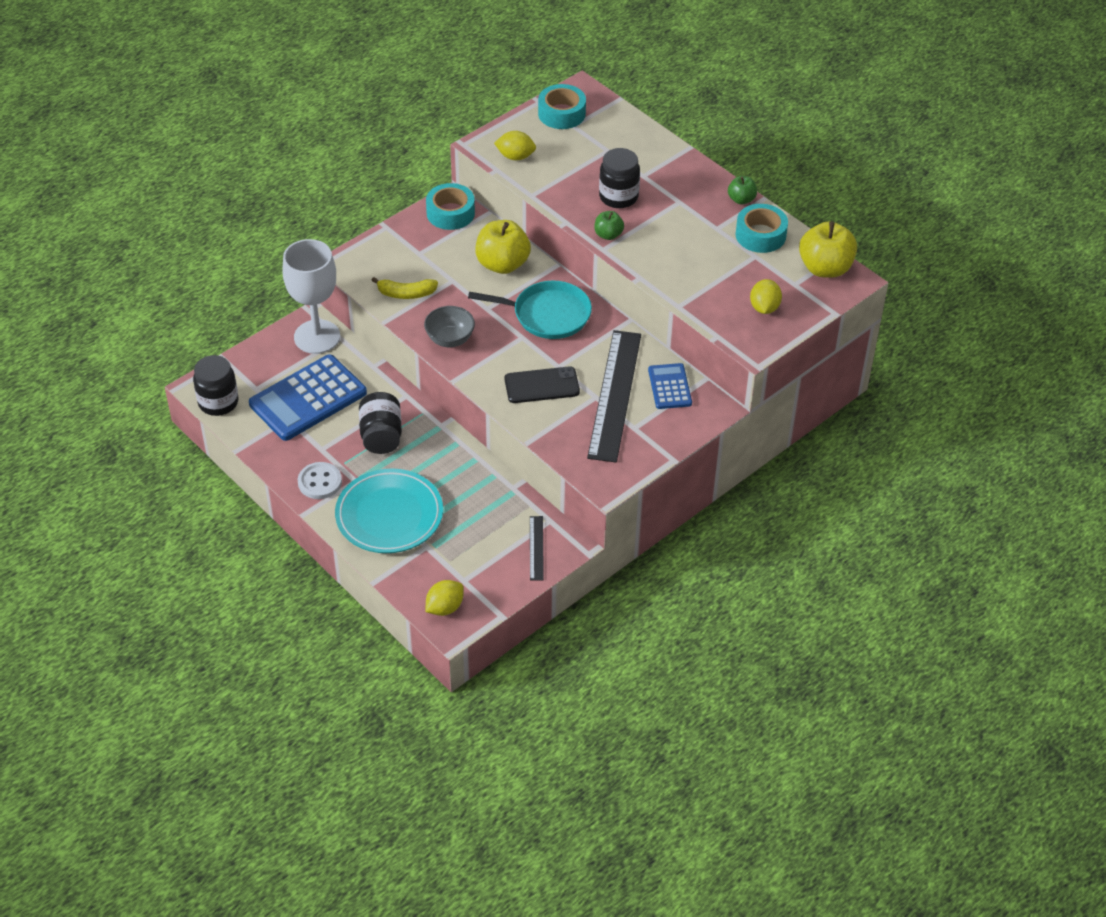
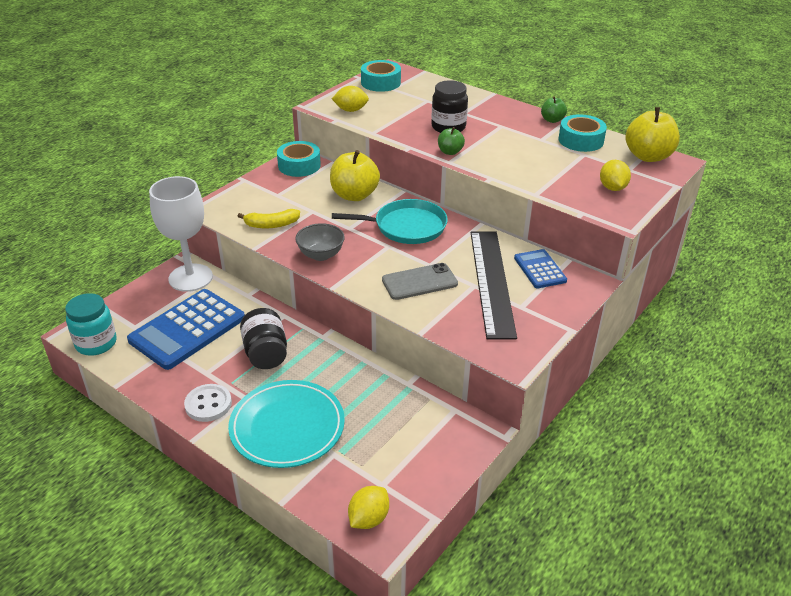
camera: 10 degrees left, 10 degrees down
(218, 402) = (96, 343): black jar -> turquoise jar
(536, 548) = (449, 439): black ruler -> none
(542, 385) = (419, 282): black phone -> grey phone

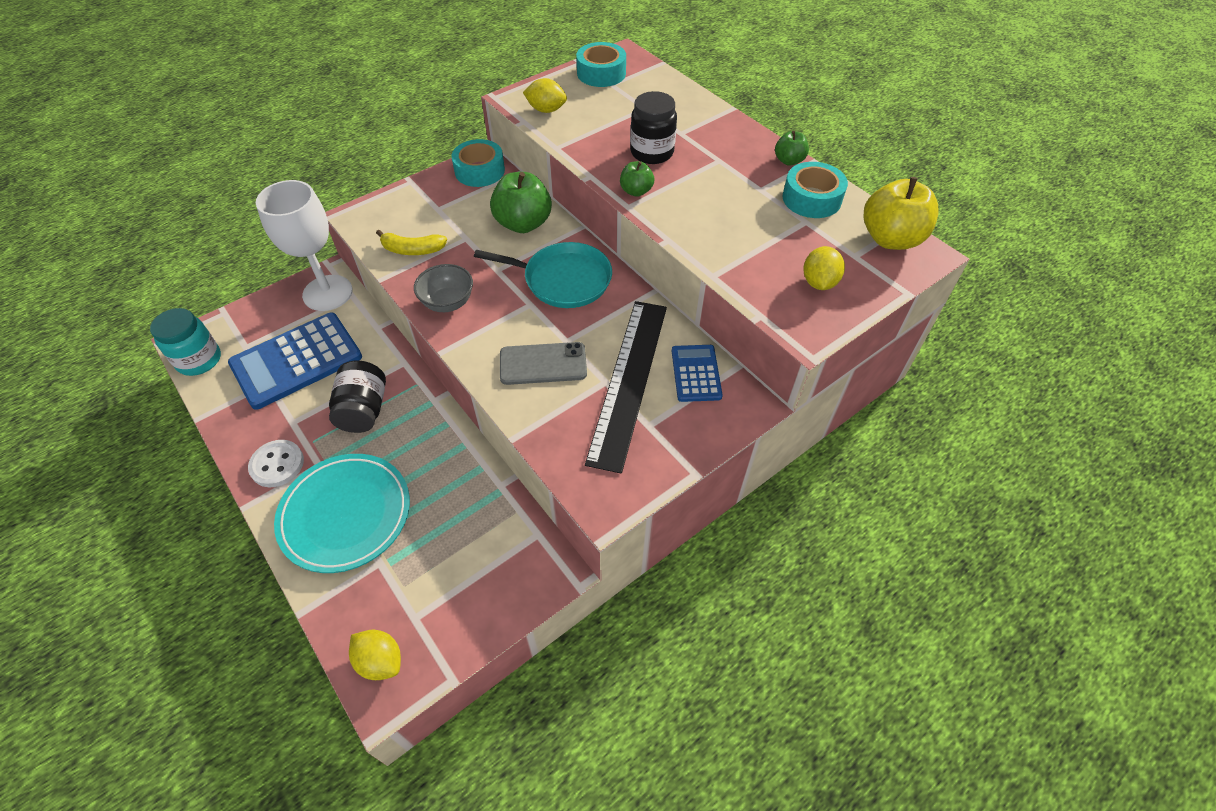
camera: 15 degrees right, 15 degrees up
(354, 195) = (523, 223): yellow apple -> green apple
(368, 518) = (380, 661): yellow lemon -> yellow lemon turned 75 degrees clockwise

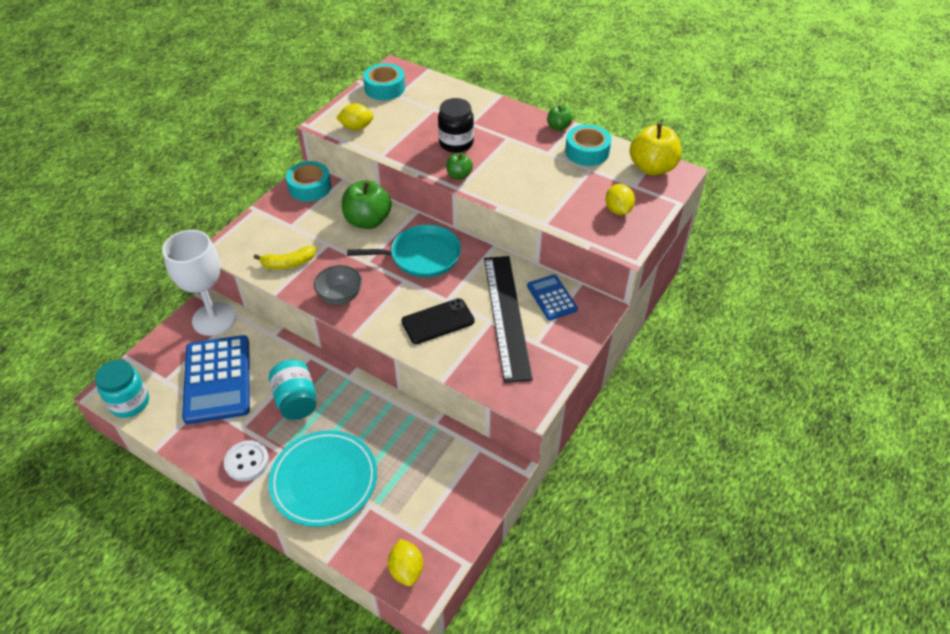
camera: 20 degrees left, 5 degrees down
(296, 361) = (217, 379): blue calculator -> blue calculator turned 45 degrees counterclockwise
(364, 410) = (296, 400): black jar -> turquoise jar
(380, 661) = (406, 569): yellow lemon -> yellow lemon turned 60 degrees clockwise
(543, 364) = (438, 321): grey phone -> black phone

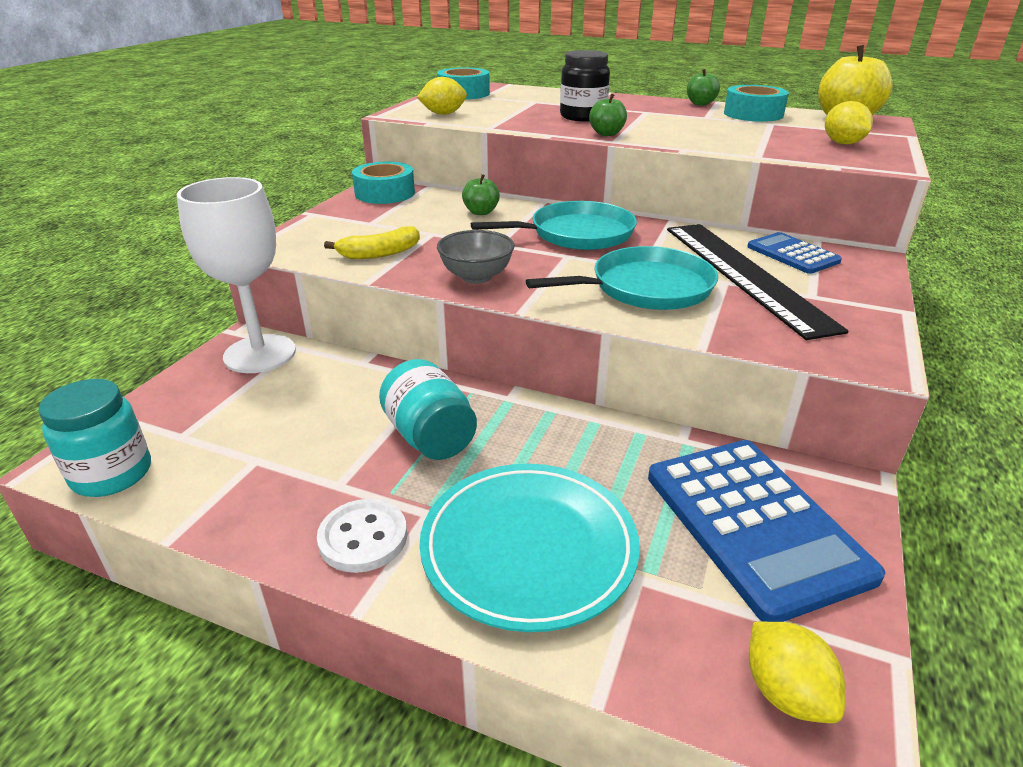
camera: 10 degrees left, 15 degrees down
(217, 379) = (279, 424): blue calculator -> blue calculator (754, 524)
(368, 221) = (481, 212): green apple -> green apple, size x0.53
(438, 321) = (645, 288): black phone -> turquoise pan

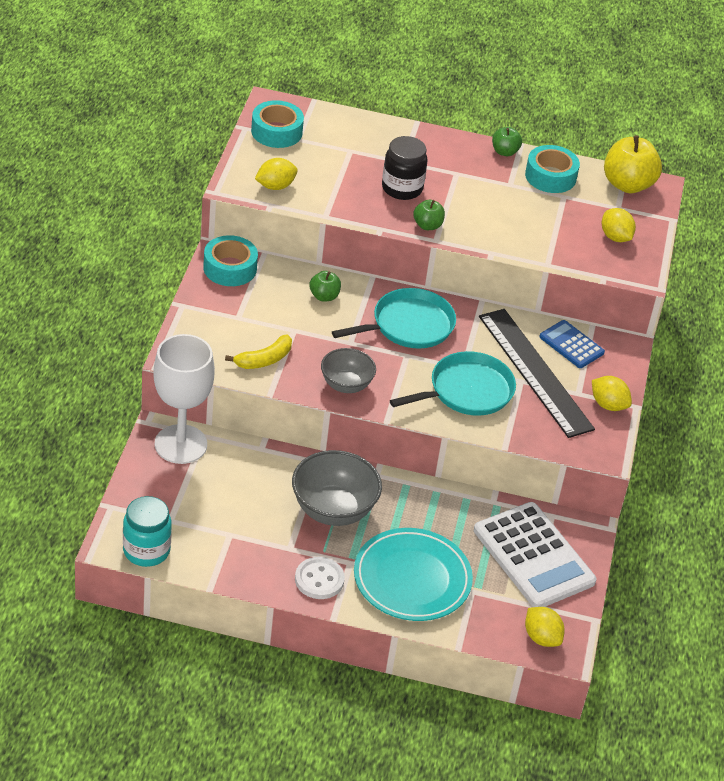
camera: 15 degrees left, 10 degrees up
(430, 437) = (333, 510): turquoise jar -> grey bowl
(754, 524) = (533, 556): blue calculator -> white calculator
(862, 308) = (608, 405): none -> yellow lemon

